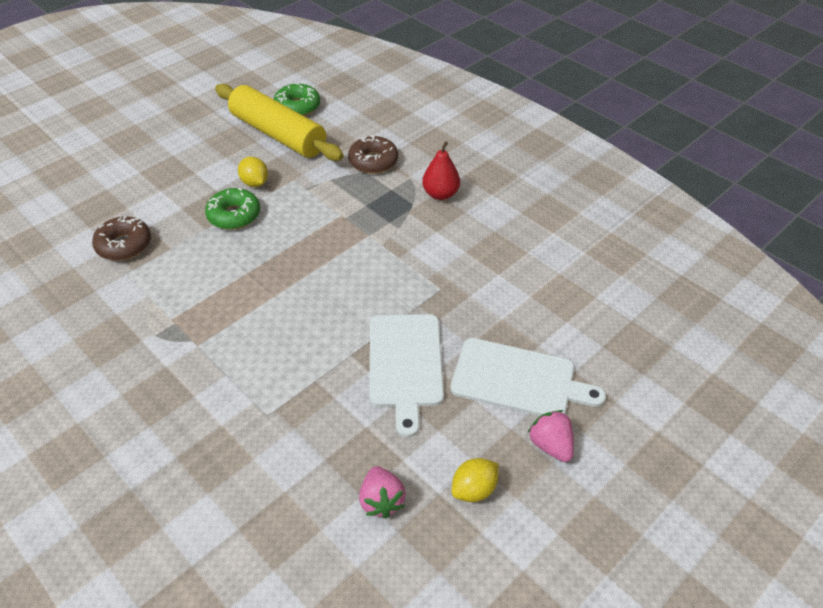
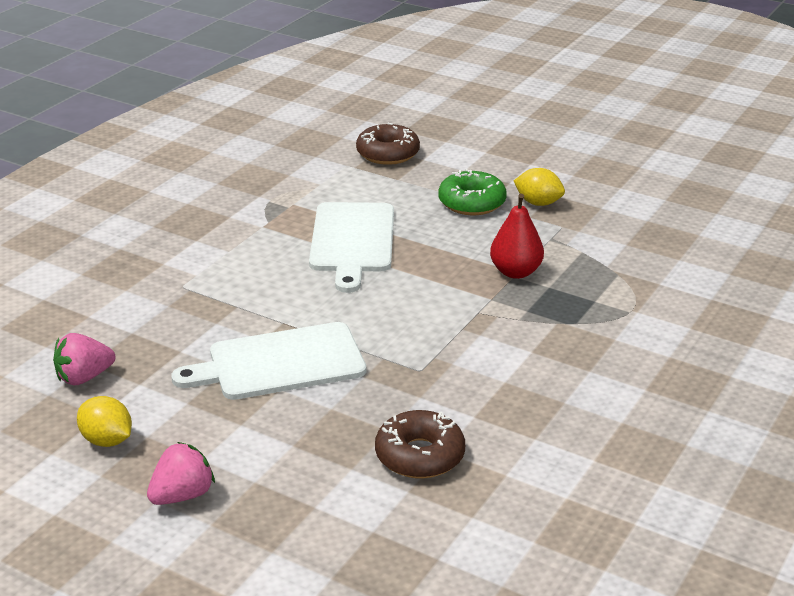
camera: 75 degrees right, 15 degrees down
(255, 183) = (538, 203): yellow lemon -> yellow lemon turned 75 degrees clockwise
(278, 134) = (645, 198): yellow rolling pin -> none
(297, 107) = (716, 199): green donut -> none
(373, 161) = (644, 277): brown donut -> brown donut (420, 455)
(440, 194) = (612, 343): red pear -> red pear (515, 272)
(518, 380) = (283, 456): white cutting board -> white cutting board (352, 241)

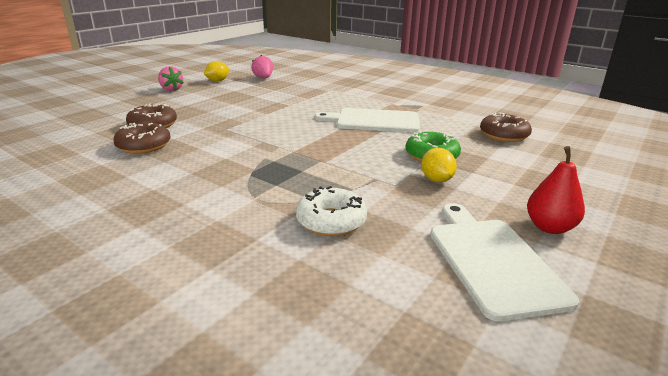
camera: 95 degrees right, 5 degrees down
(280, 363) = (253, 104): white cutting board -> white cutting board (492, 261)
(515, 272) = (326, 161): red pear -> red pear (549, 227)
(516, 437) = (144, 146): none -> brown donut
(538, 203) = (436, 179): yellow lemon -> yellow lemon turned 45 degrees counterclockwise
(657, 261) = (331, 221): none -> white donut

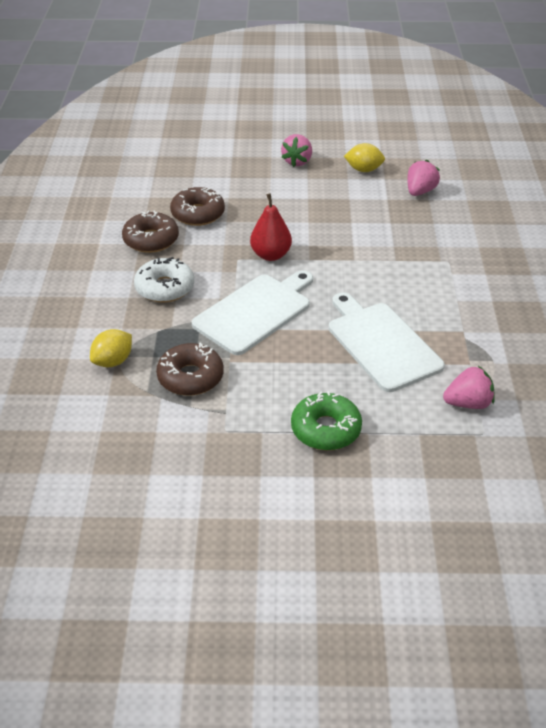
camera: 55 degrees right, 15 degrees up
(331, 221) = (119, 420): white donut -> white donut (165, 288)
(436, 179) = (265, 455): yellow lemon -> yellow lemon (113, 361)
(450, 119) = (468, 403): none -> pink strawberry
(492, 261) = (134, 545): white cutting board -> white cutting board (255, 312)
(504, 135) = (466, 470): brown donut -> brown donut (190, 377)
(549, 227) = (232, 571): red pear -> red pear (271, 255)

